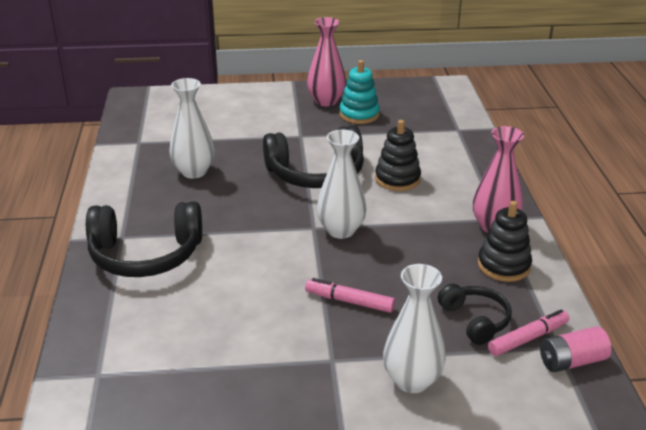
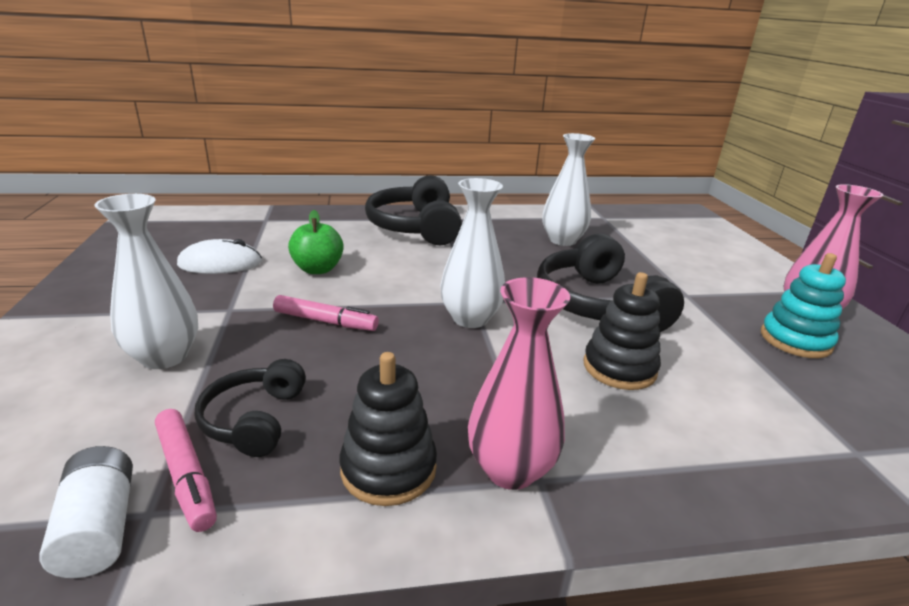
camera: 85 degrees right, 5 degrees down
(231, 387) = (220, 263): none -> white mouse
(250, 315) = (318, 269): none -> green apple
(350, 301) = (325, 321): pink marker -> pink marker turned 90 degrees clockwise
(475, 320) = (254, 419): black headphones -> black headphones turned 120 degrees clockwise
(571, 361) = (99, 528): pink battery -> white battery

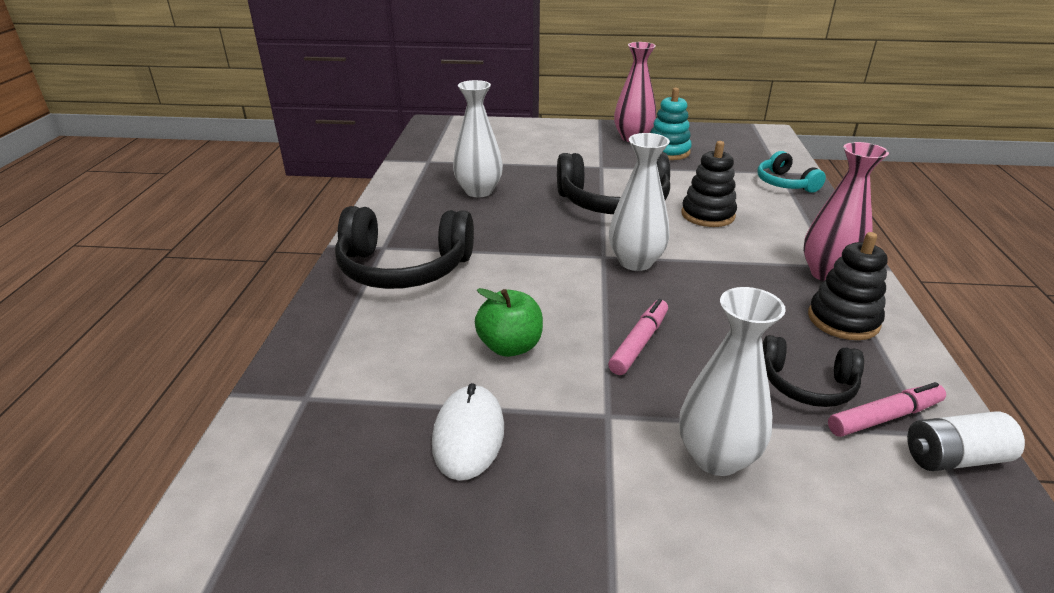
camera: 75 degrees left, 5 degrees up
(811, 454) = (785, 183): none -> turquoise headphones

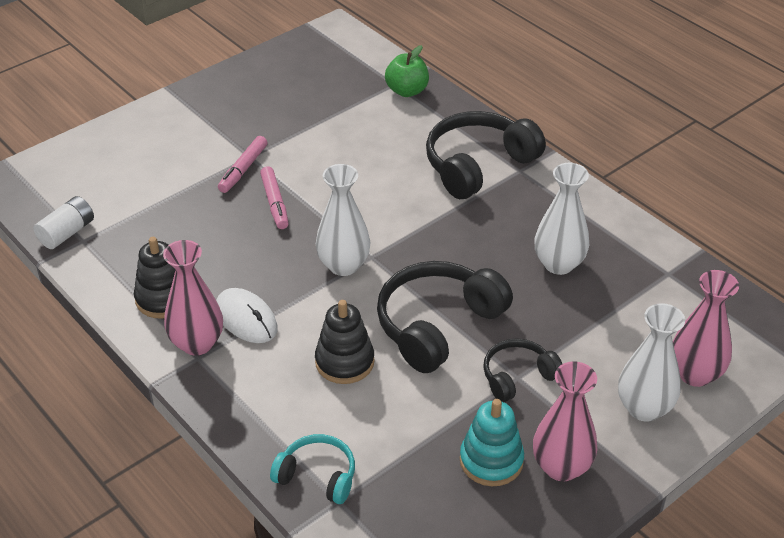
camera: 135 degrees right, 10 degrees up
(468, 435) = (301, 113): white mouse -> white mouse (246, 318)
(505, 132) = (695, 374): none -> pink vase
(510, 346) = (340, 159): green apple -> green apple (407, 91)
(716, 457) = (182, 167): white vase -> white vase (644, 408)
(807, 384) = (161, 232): black headphones -> black headphones (518, 376)
(883, 417) = (110, 236): pink marker -> pink marker (243, 169)

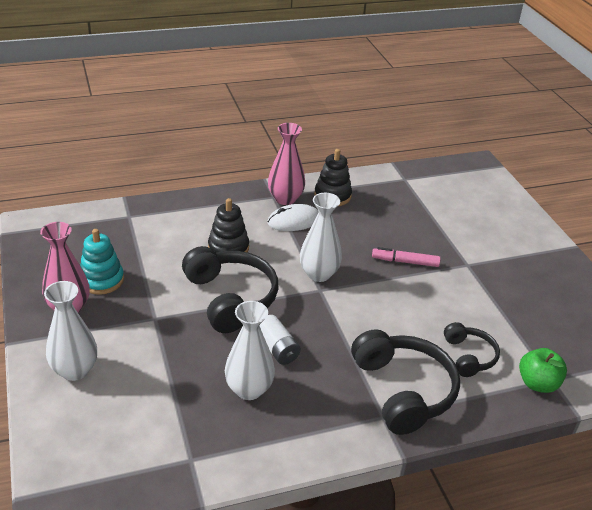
camera: 110 degrees right, 5 degrees down
(67, 233) = (415, 175): white battery -> white battery (277, 348)
(243, 169) = (452, 257): pink marker -> none
(317, 476) = (152, 214): turquoise headphones -> none
(518, 376) = (155, 318): black headphones -> black headphones (469, 356)
(695, 374) = (78, 417): pink vase -> none

